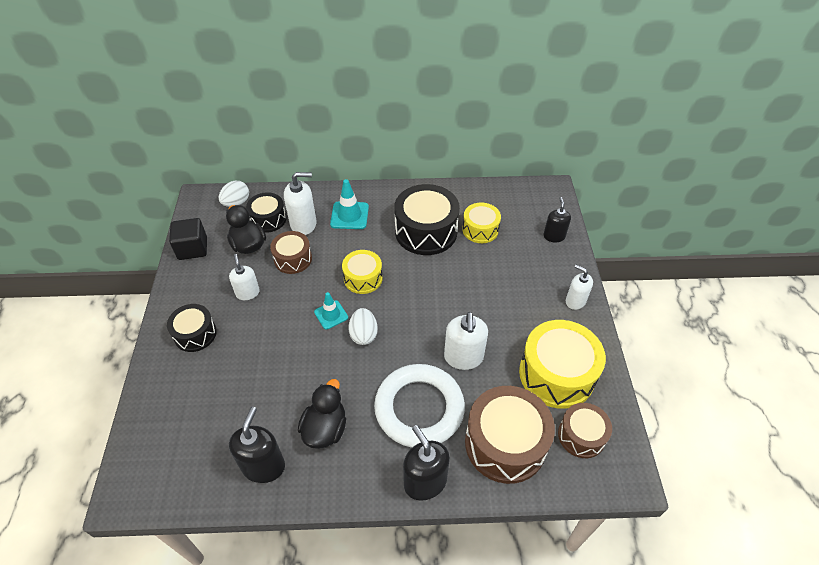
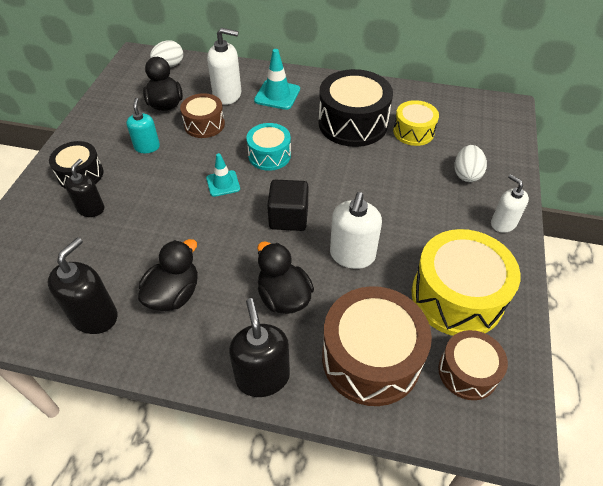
camera: 15 degrees right, 0 degrees up
(192, 248) = (111, 98): black cube -> black cube (288, 217)
(247, 293) = (147, 147): white soap dispenser -> turquoise soap dispenser
(268, 219) = (194, 85): black drum -> none
(363, 278) = (269, 155): yellow drum -> turquoise drum
(363, 334) = (250, 209): white egg -> white egg (466, 174)
(419, 408) = (284, 297): white ring -> black duck
(554, 236) = (497, 153): black soap dispenser -> black soap dispenser (91, 209)

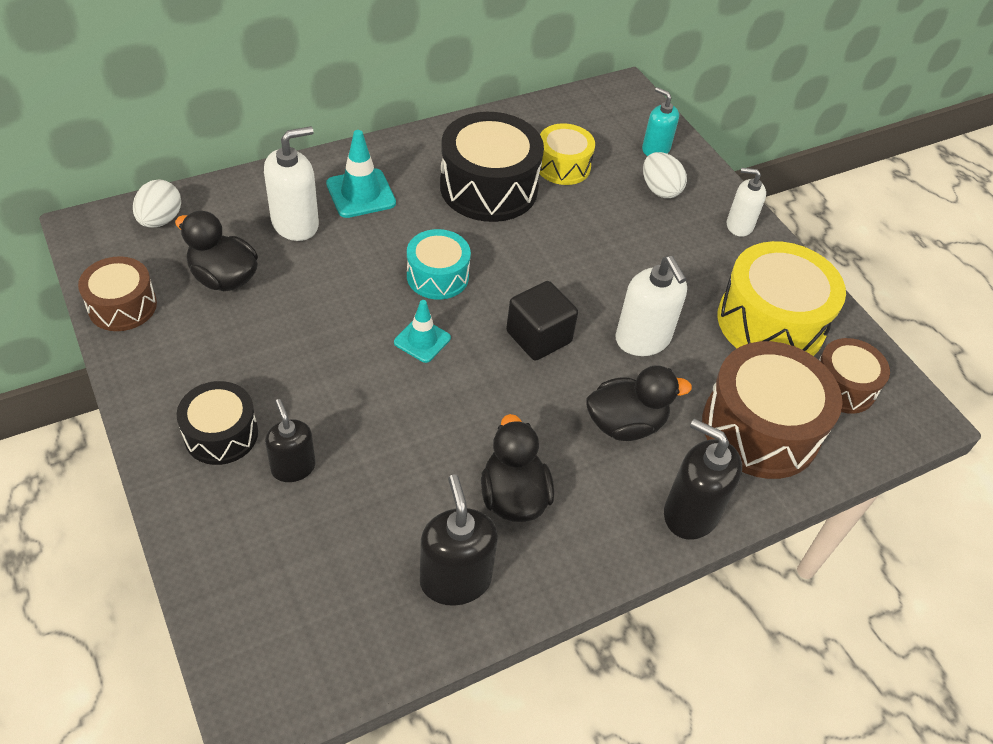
camera: 45 degrees left, 0 degrees up
(147, 147) = (269, 348): turquoise soap dispenser -> turquoise soap dispenser (655, 149)
(204, 124) = (311, 279): brown drum -> brown drum (122, 306)
(284, 297) = (625, 424): black duck -> black duck turned 150 degrees clockwise

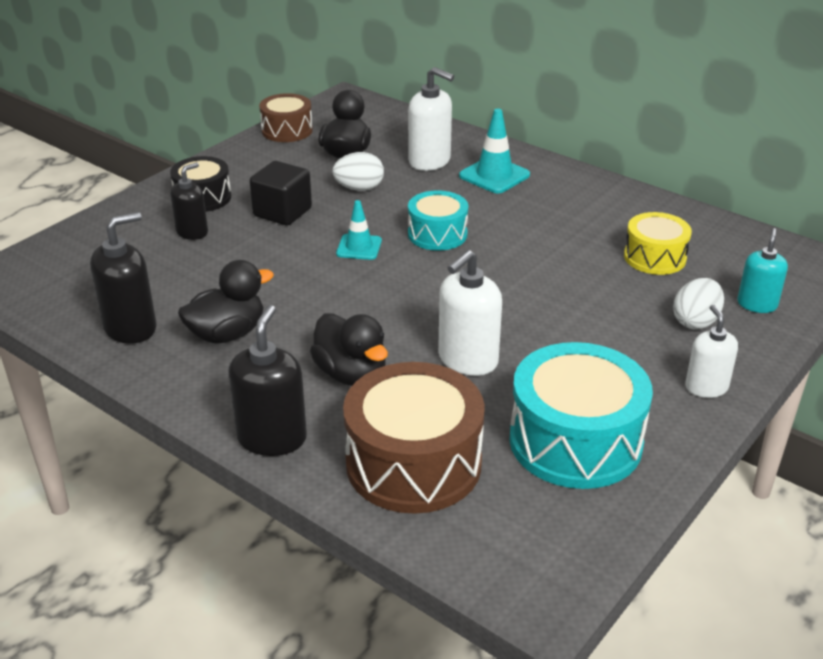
camera: 70 degrees right, 15 degrees down
(160, 220) = (379, 116): white egg -> white egg (359, 188)
(489, 187) = (574, 228): black drum -> none
(538, 337) = (415, 301): black cube -> black cube (282, 212)
(770, 322) = (575, 441): yellow drum -> turquoise drum
(842, 386) = (528, 517): brown drum -> none

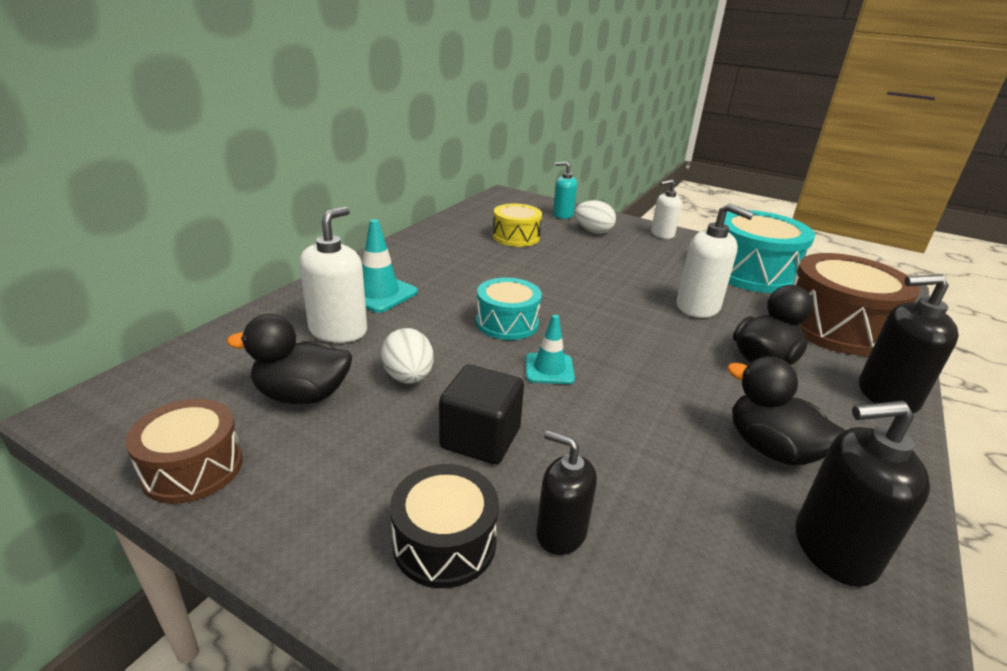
camera: 100 degrees left, 5 degrees down
(130, 328) = (833, 549): black soap dispenser -> black soap dispenser turned 45 degrees counterclockwise

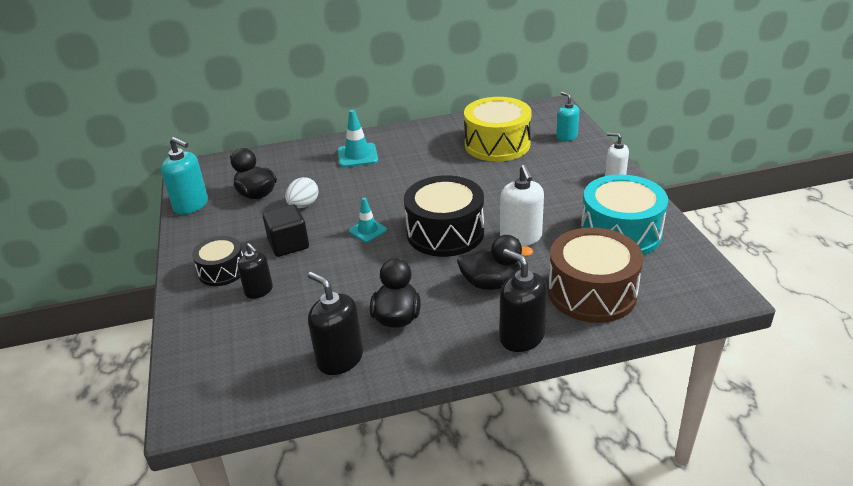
camera: 50 degrees right, 5 degrees up
(193, 468) = (191, 205): brown drum -> turquoise soap dispenser
(338, 330) = (310, 169): white soap dispenser -> none
(507, 323) = (390, 198): turquoise drum -> none
(516, 237) = (497, 144): yellow drum -> yellow drum, size x1.72
(560, 533) = (259, 291): black soap dispenser -> black soap dispenser turned 150 degrees clockwise
(593, 231) = (562, 158): white egg -> none
(630, 333) = (445, 232): none -> black drum

